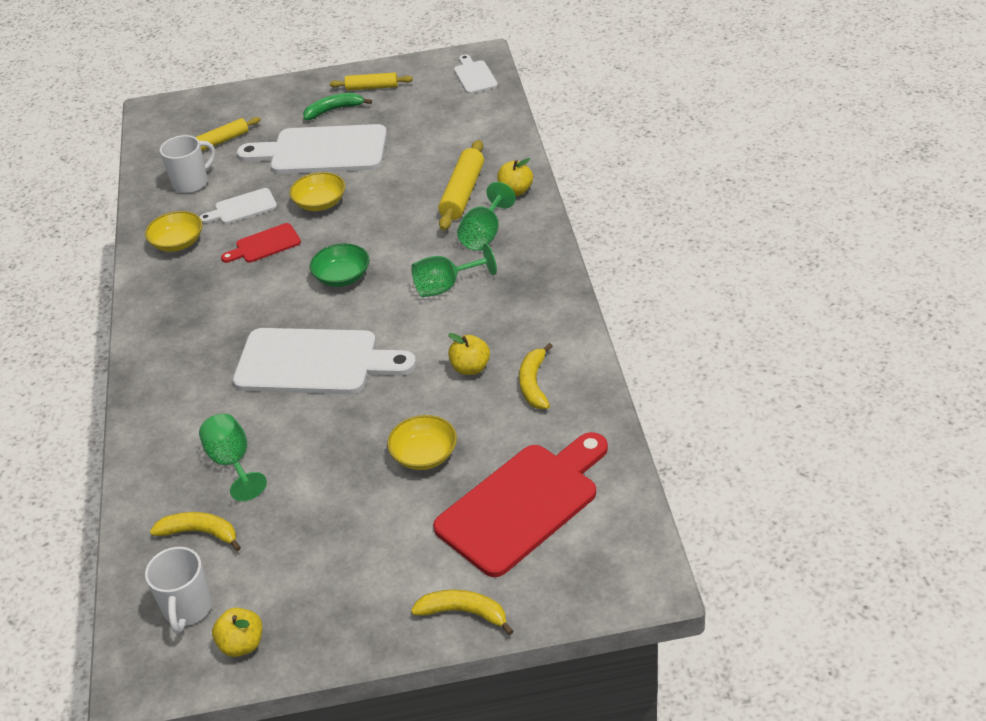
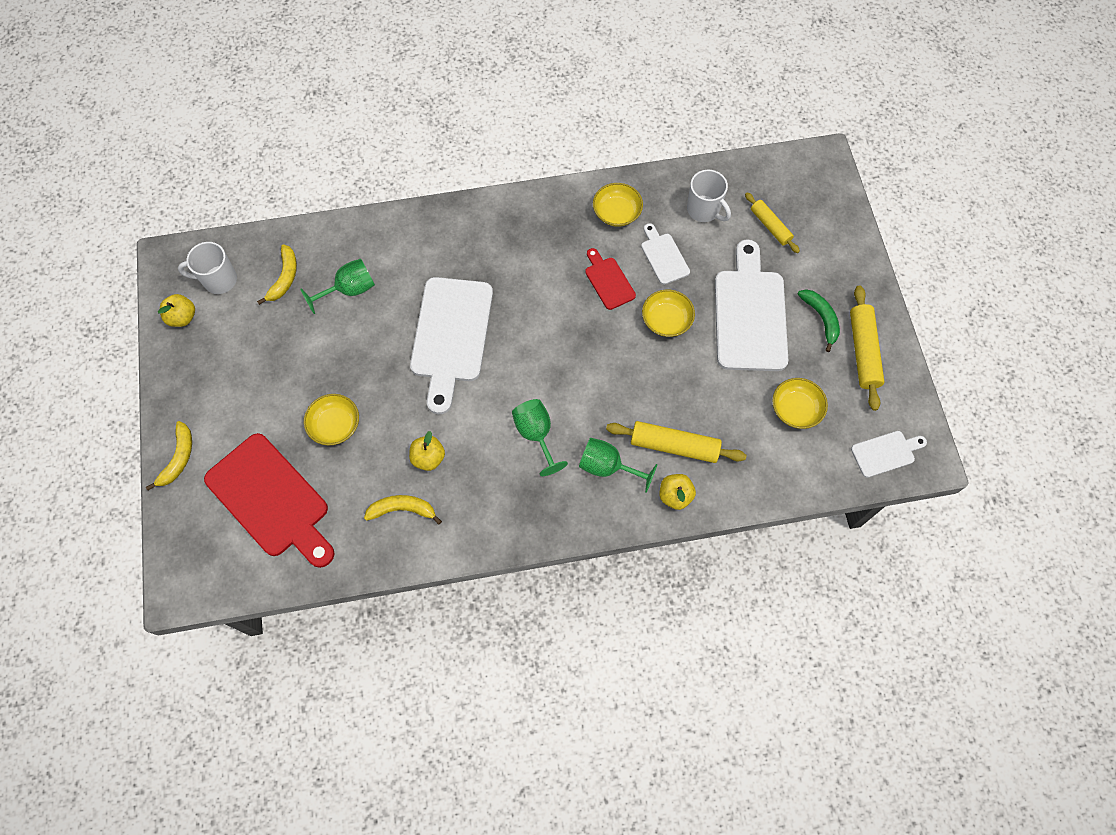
camera: 85 degrees right, 25 degrees up
(342, 277) = (558, 348): green bowl -> none
(372, 87) = (863, 351): yellow rolling pin -> yellow rolling pin, size x1.54
(428, 123) = (795, 409): none -> yellow bowl

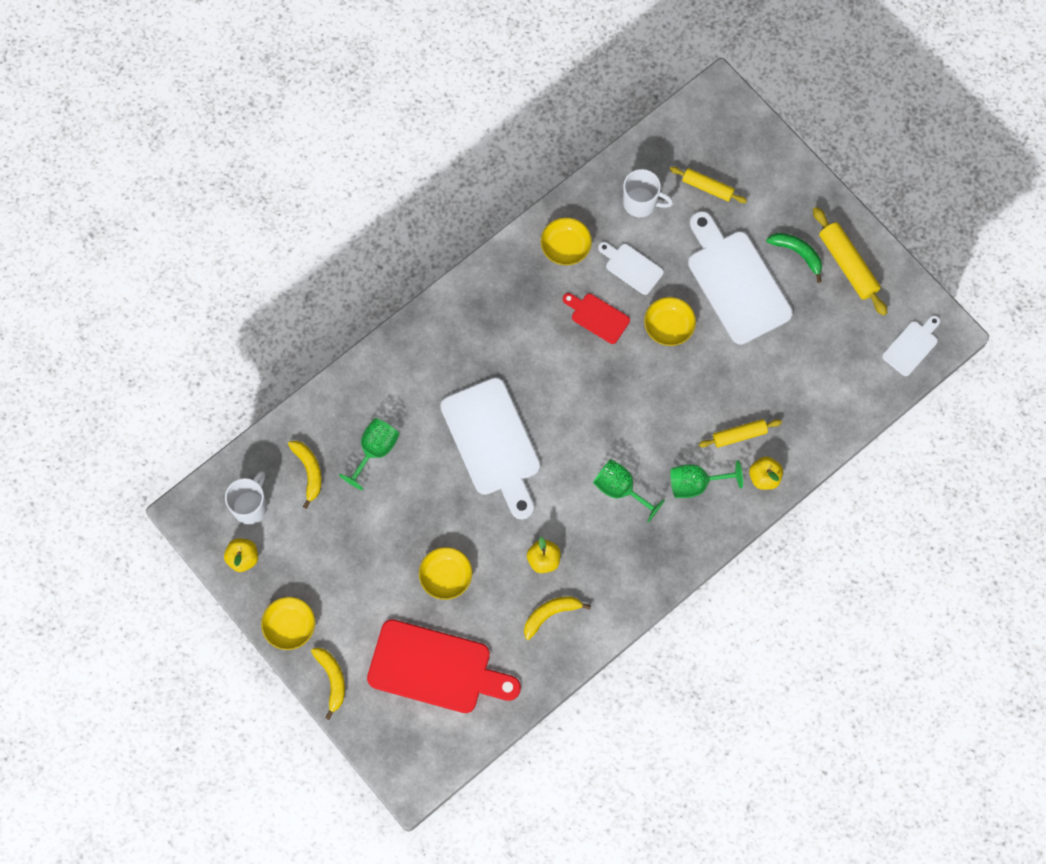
camera: 30 degrees left, 5 degrees up
(219, 280) = (250, 506): white mug -> white mug turned 150 degrees clockwise
(674, 445) = (739, 435): yellow rolling pin -> yellow rolling pin, size x0.65
(795, 409) = (820, 348): yellow bowl -> yellow bowl (290, 626)

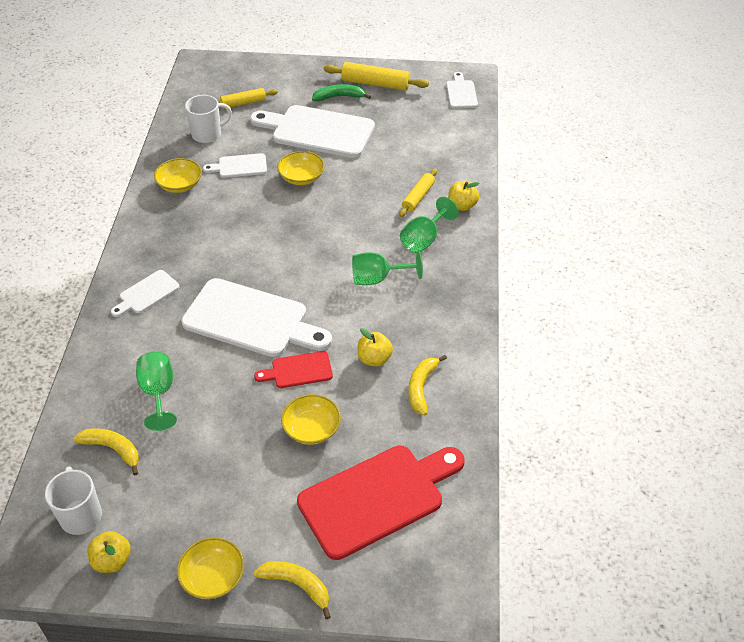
camera: 45 degrees left, 25 degrees down
(443, 347) = (147, 293): none -> white cutting board
(597, 317) = (246, 204): red cutting board -> red cutting board (298, 370)

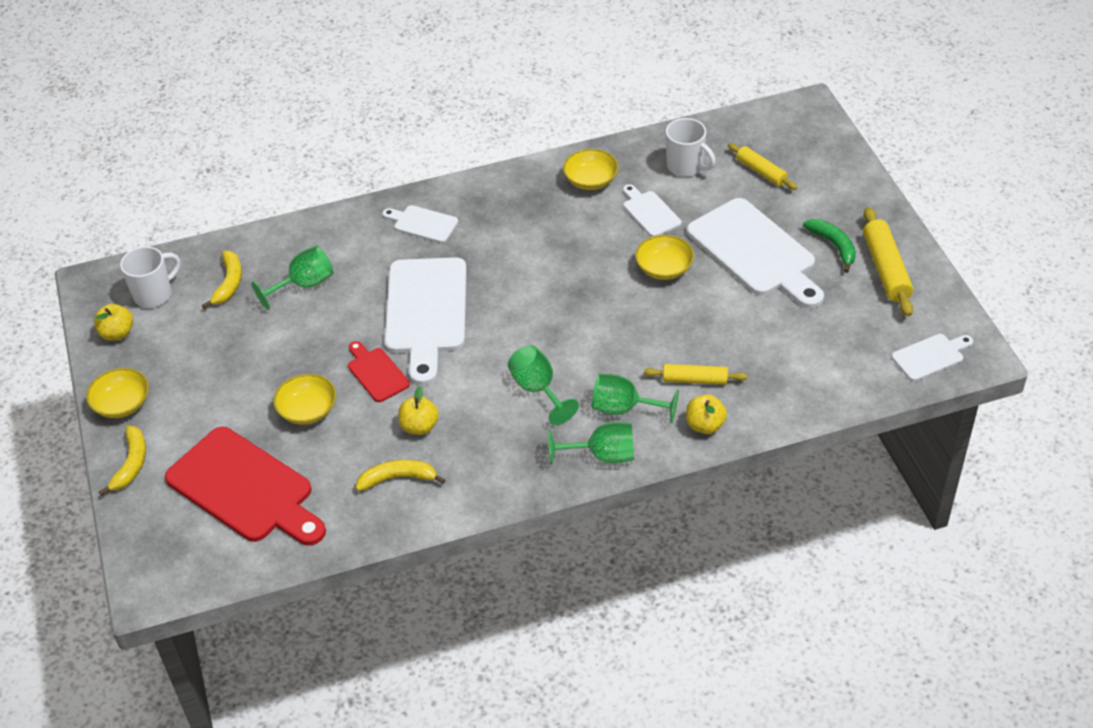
camera: 70 degrees right, 0 degrees up
(318, 131) = (755, 252): white cutting board -> white cutting board turned 150 degrees clockwise
(461, 264) = (603, 455): none -> green goblet

